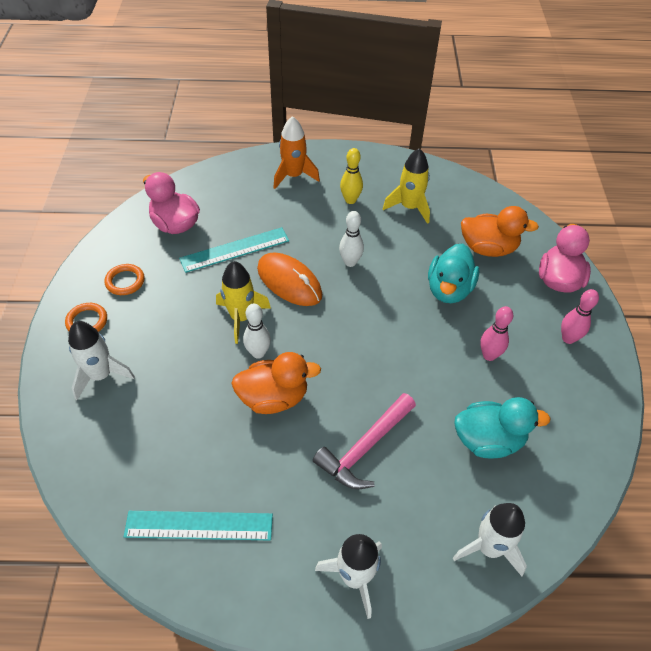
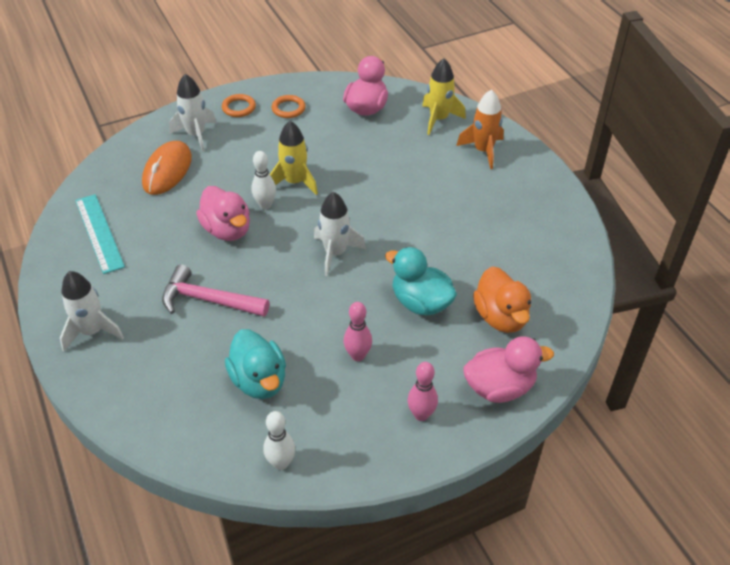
camera: 65 degrees right, 5 degrees down
(235, 250) = (364, 151): turquoise ruler -> none
(274, 398) = (227, 230): orange duck -> pink duck
(289, 282) = (352, 195): orange mouse -> orange mouse (167, 171)
(350, 200) = (484, 197): yellow bowling pin -> none
(350, 262) = (404, 224): white bowling pin -> white bowling pin (281, 463)
(409, 207) = (510, 241): yellow rocket -> yellow rocket (439, 119)
(449, 289) = (421, 303): turquoise duck -> turquoise duck turned 45 degrees clockwise
(489, 548) = (151, 409): white rocket -> white rocket (335, 253)

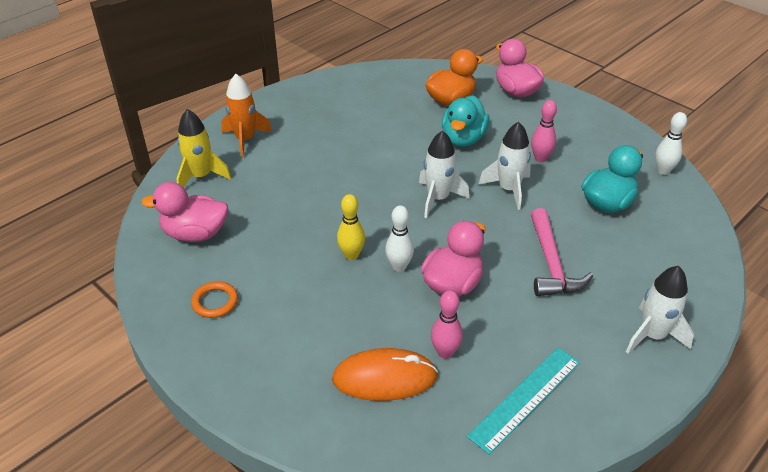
camera: 110 degrees left, 5 degrees down
(196, 135) = (301, 377): white rocket -> white rocket (508, 189)
(239, 108) = (226, 353): orange ring -> none
(294, 182) = (351, 255): yellow rocket -> yellow bowling pin
(421, 414) = (567, 119): pink bowling pin -> pink bowling pin (445, 352)

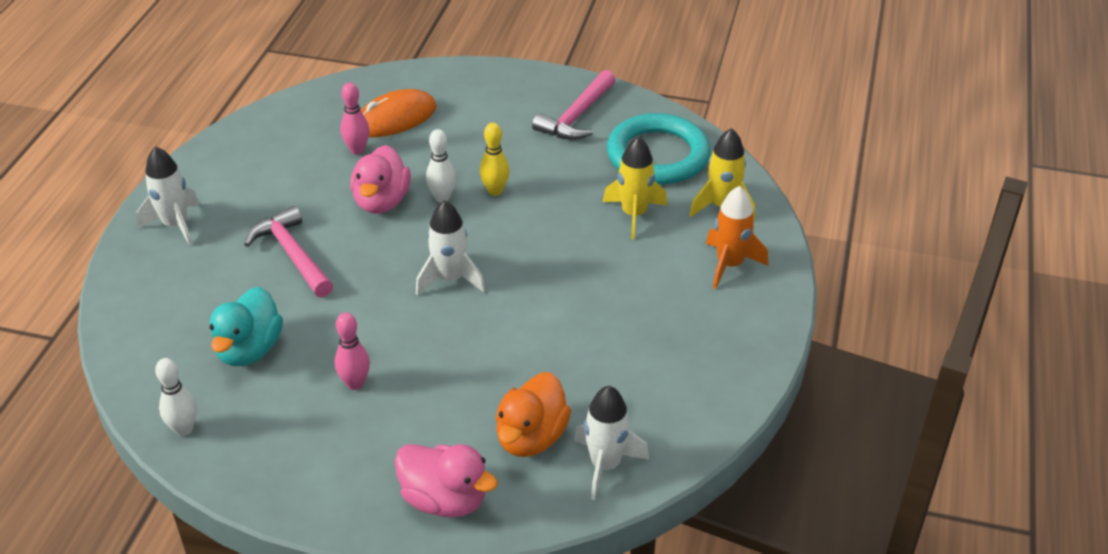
camera: 150 degrees right, 0 degrees up
(195, 234) = (658, 155): pink duck -> turquoise ring
(215, 302) = (577, 116): orange ring -> pink hammer
(267, 194) = (634, 214): none -> yellow rocket
(463, 139) = (471, 374): turquoise duck -> none
(508, 189) = (375, 322): white rocket -> white rocket (605, 465)
(525, 398) = (276, 144): turquoise ruler -> none

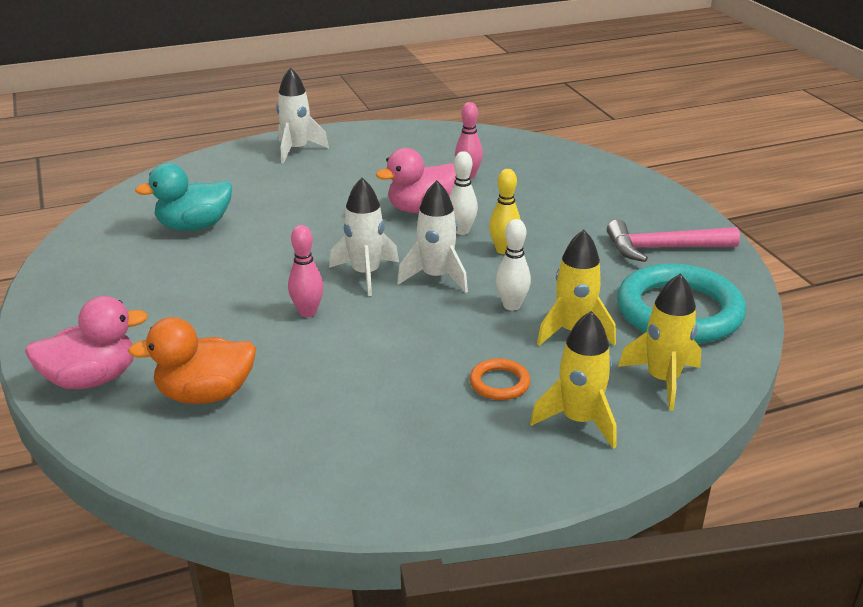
camera: 55 degrees right, 10 degrees down
(184, 429) = (89, 236): white bowling pin -> white bowling pin (511, 305)
(292, 255) = (315, 200): pink hammer -> none
(355, 383) = (197, 282): pink bowling pin -> pink bowling pin (307, 312)
(395, 118) = (528, 175): orange mouse -> none
(445, 500) = (92, 379): pink duck -> pink duck turned 105 degrees counterclockwise
(605, 465) = (203, 454): white rocket -> white rocket (436, 277)
(658, 279) = (499, 383): none -> orange ring
(729, 265) = (579, 420): orange rocket -> yellow rocket

